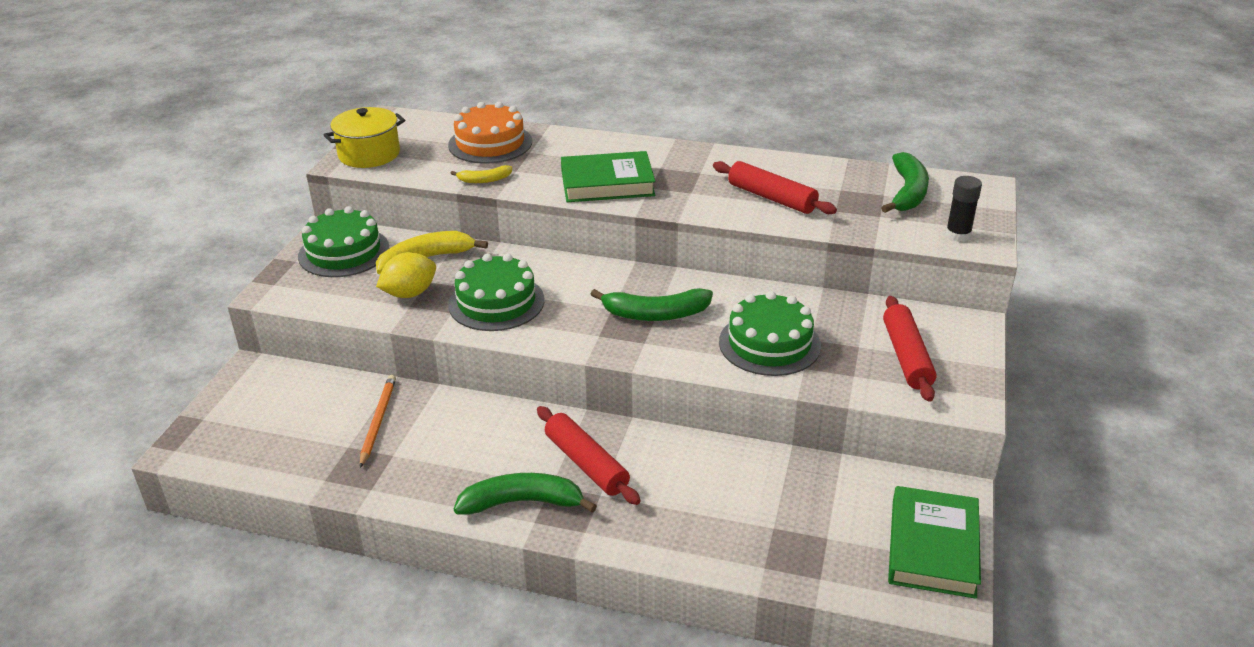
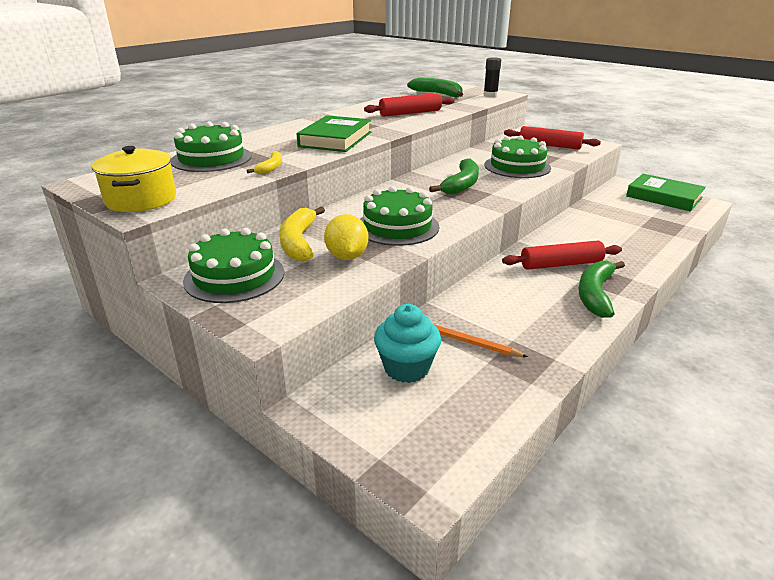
camera: 65 degrees left, 5 degrees down
(319, 401) = (406, 368): none -> turquoise cupcake
(490, 143) = (211, 158): orange cake -> green cake

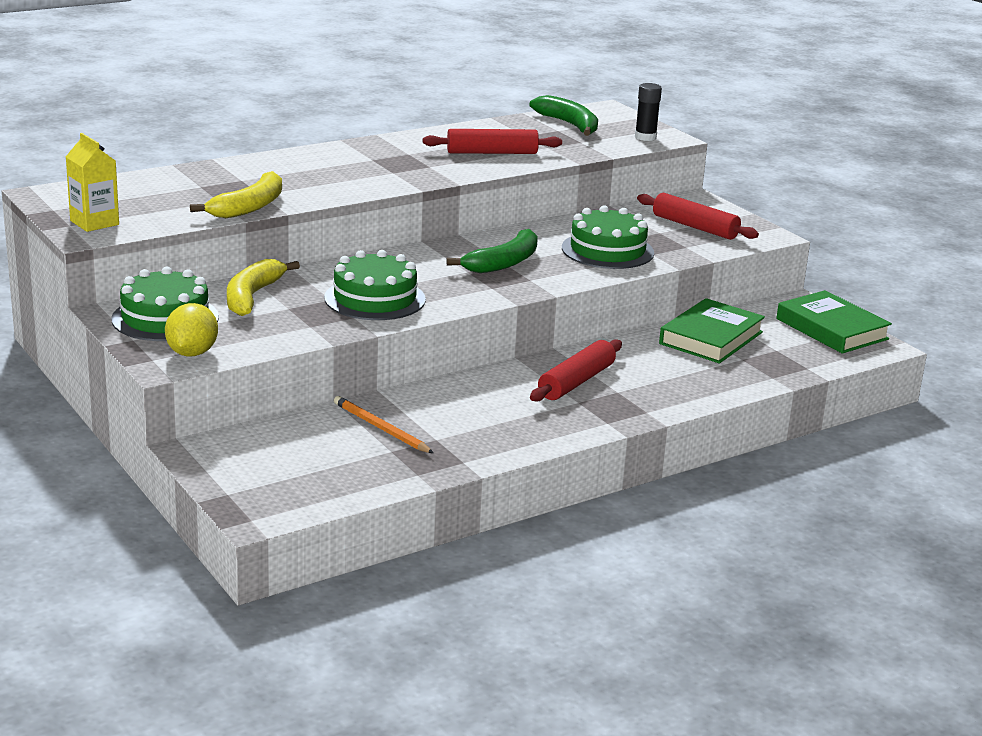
camera: 15 degrees right, 5 degrees down
(141, 200) = (94, 223): yellow pot -> yellow carton
(211, 158) = (191, 184): green cake -> none
(271, 168) = (249, 207): yellow banana -> yellow banana, size x1.80
(335, 139) = (355, 179): green book -> green book (711, 338)
(347, 256) = (292, 320): yellow lemon -> yellow lemon (192, 353)
(406, 368) = (305, 439): turquoise cupcake -> none
(561, 264) = (576, 382): red rolling pin -> red rolling pin turned 60 degrees counterclockwise
(595, 294) = (579, 418): green banana -> none

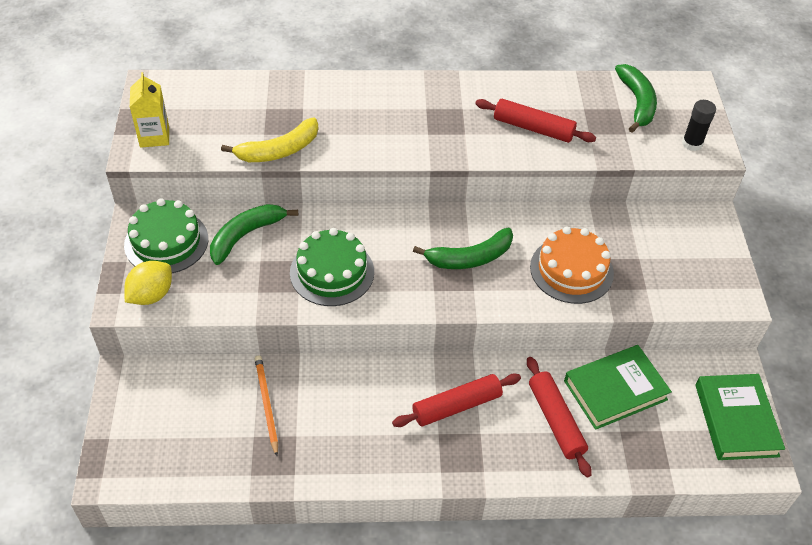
camera: 30 degrees right, 25 degrees up
(252, 296) = (246, 235): yellow banana -> green banana
(607, 250) = (571, 270): green cake -> orange cake
(695, 227) = (678, 261): red rolling pin -> red rolling pin (556, 420)

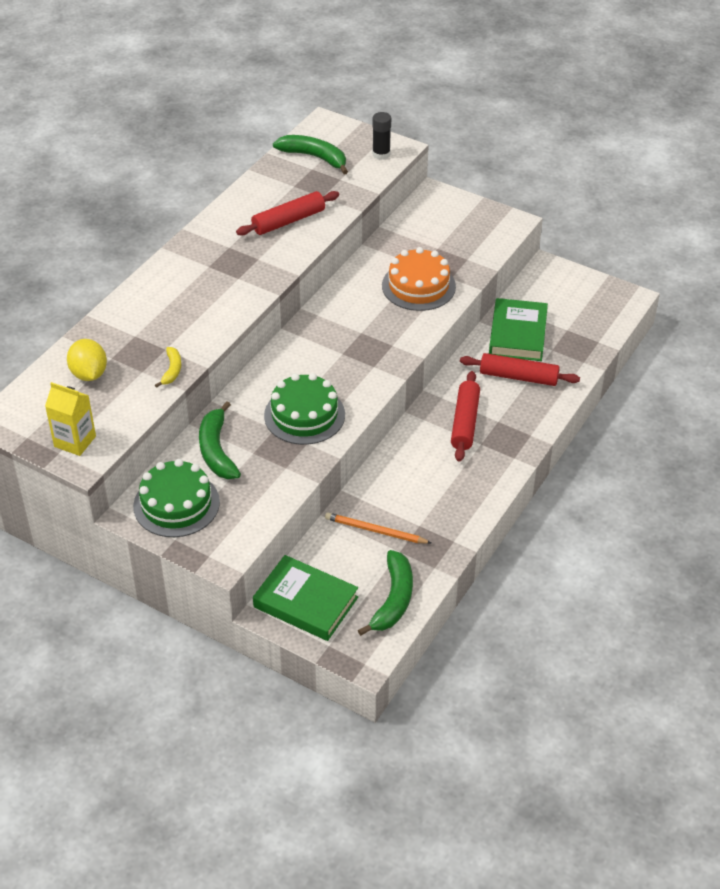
camera: 55 degrees left, 5 degrees down
(151, 295) = (230, 536): yellow lemon -> yellow lemon (89, 374)
(279, 150) = (172, 370): yellow banana -> yellow banana, size x0.56
(470, 258) = (359, 332): green banana -> green banana (393, 599)
(736, 420) = (586, 291): green book -> green book (305, 602)

